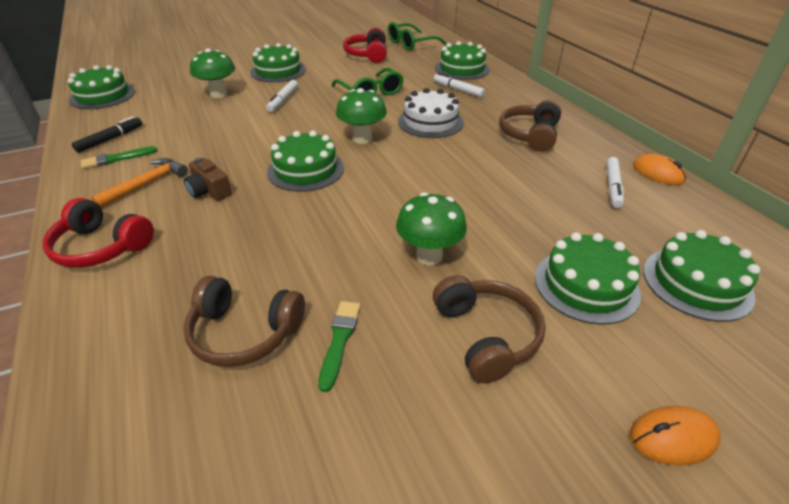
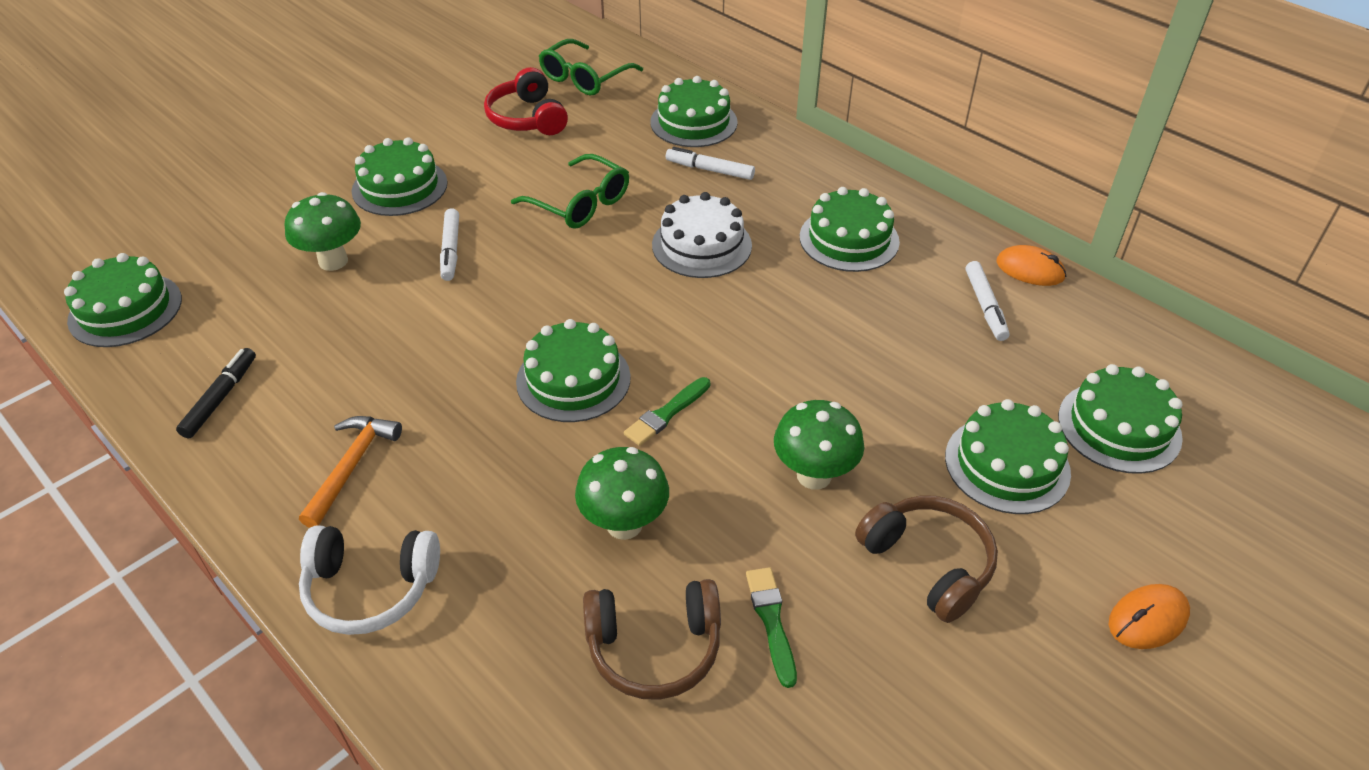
camera: 20 degrees left, 5 degrees up
(101, 247) = (370, 588): red headphones -> white headphones
(116, 159) = (264, 433): green brush -> green brush (666, 413)
(209, 191) = (457, 454): brown camera -> none
(362, 139) = (621, 301): green mushroom -> green mushroom (624, 524)
(530, 135) = (849, 239): brown headphones -> green cake

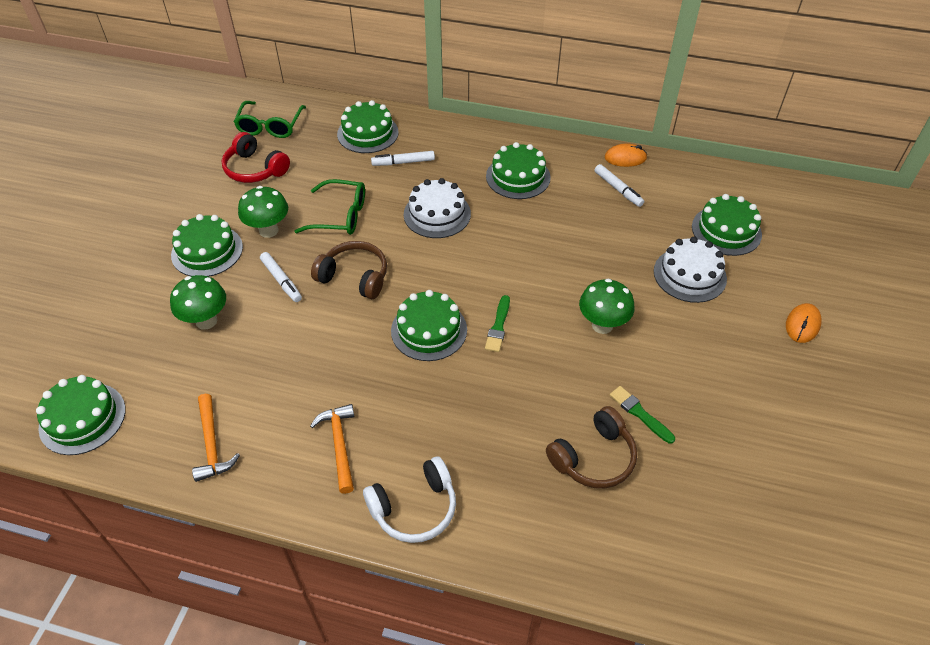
camera: 30 degrees left, 5 degrees up
(221, 398) = (212, 444): black marker -> orange hammer
(624, 524) = (526, 400): green mushroom -> green mushroom (268, 230)
(928, 563) = (690, 345): brown headphones -> brown headphones (354, 277)
(1007, 464) = (689, 275): green cake -> white cake

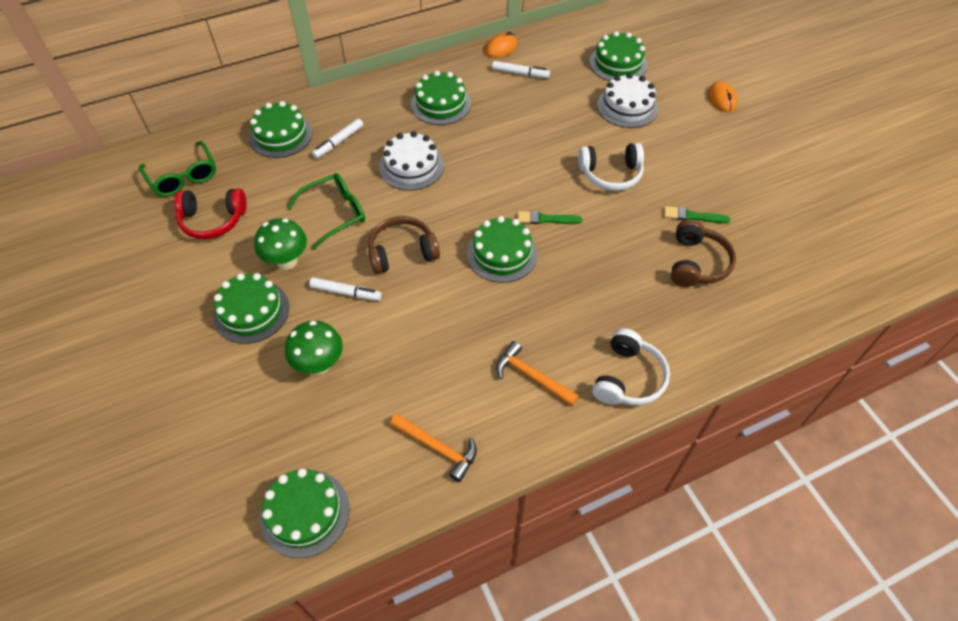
camera: 40 degrees left, 5 degrees up
(498, 326) = (546, 219): green brush -> green brush turned 120 degrees clockwise
(602, 325) = (611, 174): green mushroom -> white headphones

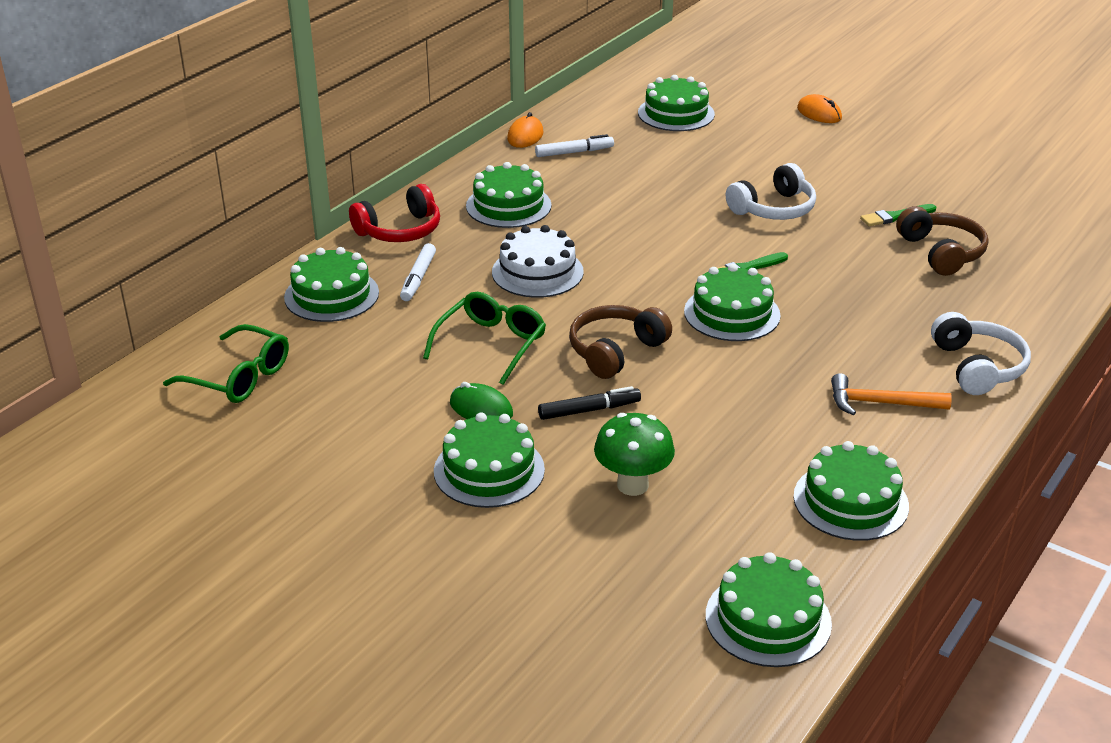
camera: 30 degrees left, 20 degrees down
(213, 220) = (333, 404): red headphones -> red headphones (400, 230)
(287, 261) = (481, 408): green mushroom -> green mouse
(346, 292) = (589, 410): white marker -> black marker
(438, 448) = (850, 501): orange hammer -> green cake
(627, 106) = (727, 147): white cake -> none

